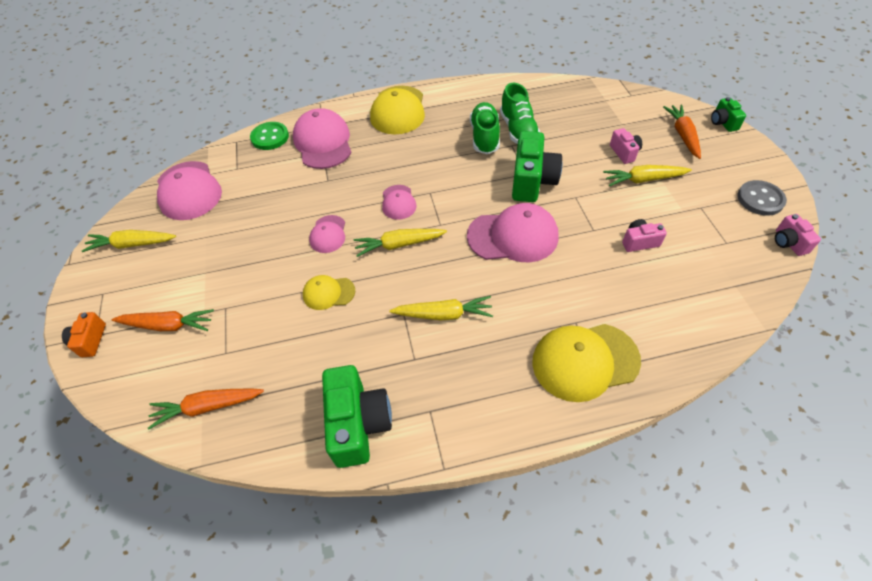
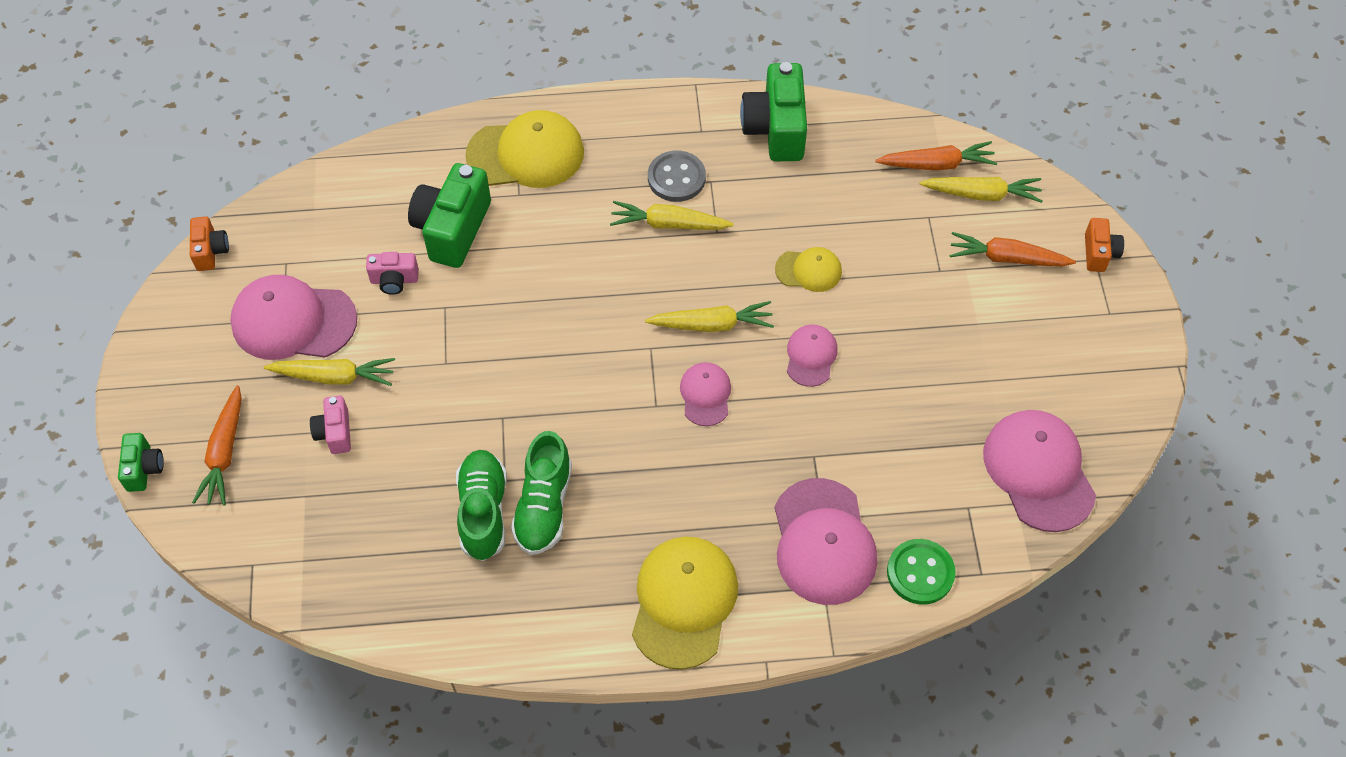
camera: 175 degrees left, 5 degrees up
(132, 244) = (1096, 383): yellow carrot -> yellow carrot (982, 194)
(513, 236) = (555, 313): pink cap -> pink cap (293, 321)
(532, 181) = (498, 401): green camera -> green camera (452, 229)
(760, 199) = (196, 318): grey button -> grey button (676, 178)
(788, 243) = (210, 251): pink camera -> orange camera

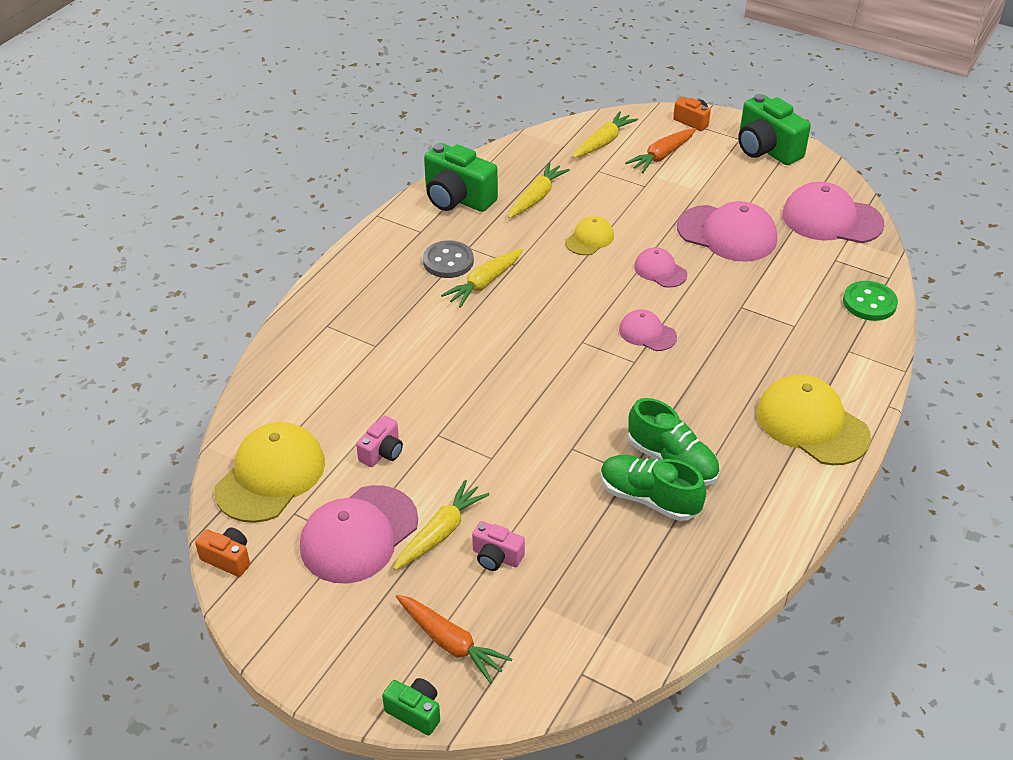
camera: 55 degrees left, 15 degrees down
(452, 229) = (368, 396): green camera -> green camera (766, 149)
(526, 154) = (342, 324): yellow cap -> yellow cap (271, 476)
(712, 324) = (591, 303): yellow carrot -> yellow carrot (536, 197)
(823, 542) = (813, 334): pink cap -> pink cap (727, 234)
(937, 164) = (561, 148): orange carrot -> none

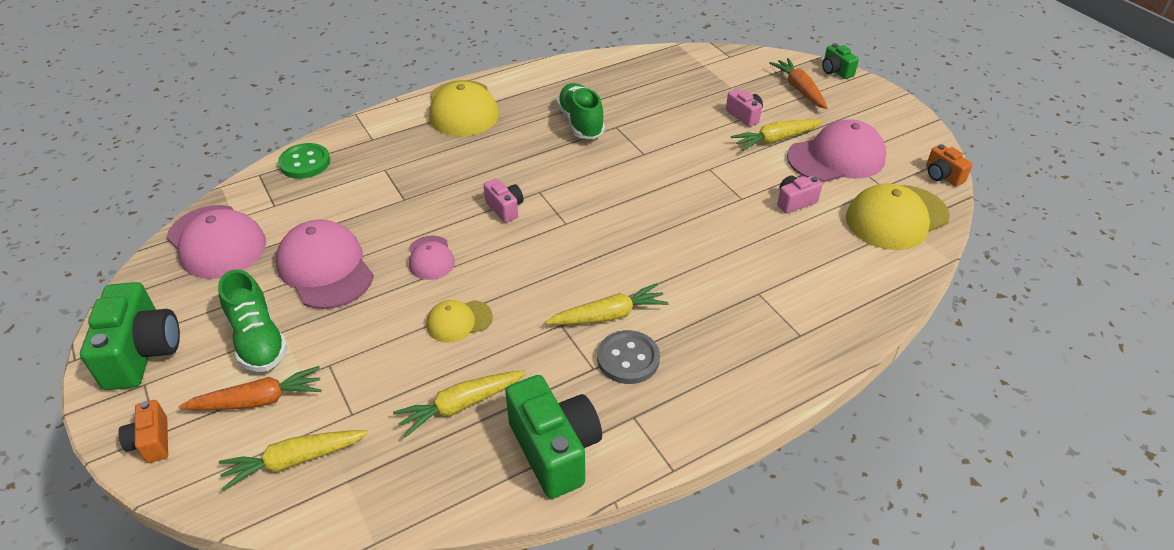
camera: 150 degrees left, 0 degrees up
(647, 333) = (505, 208): pink cap -> pink camera
(649, 498) = (617, 110): green shoe -> green shoe (258, 340)

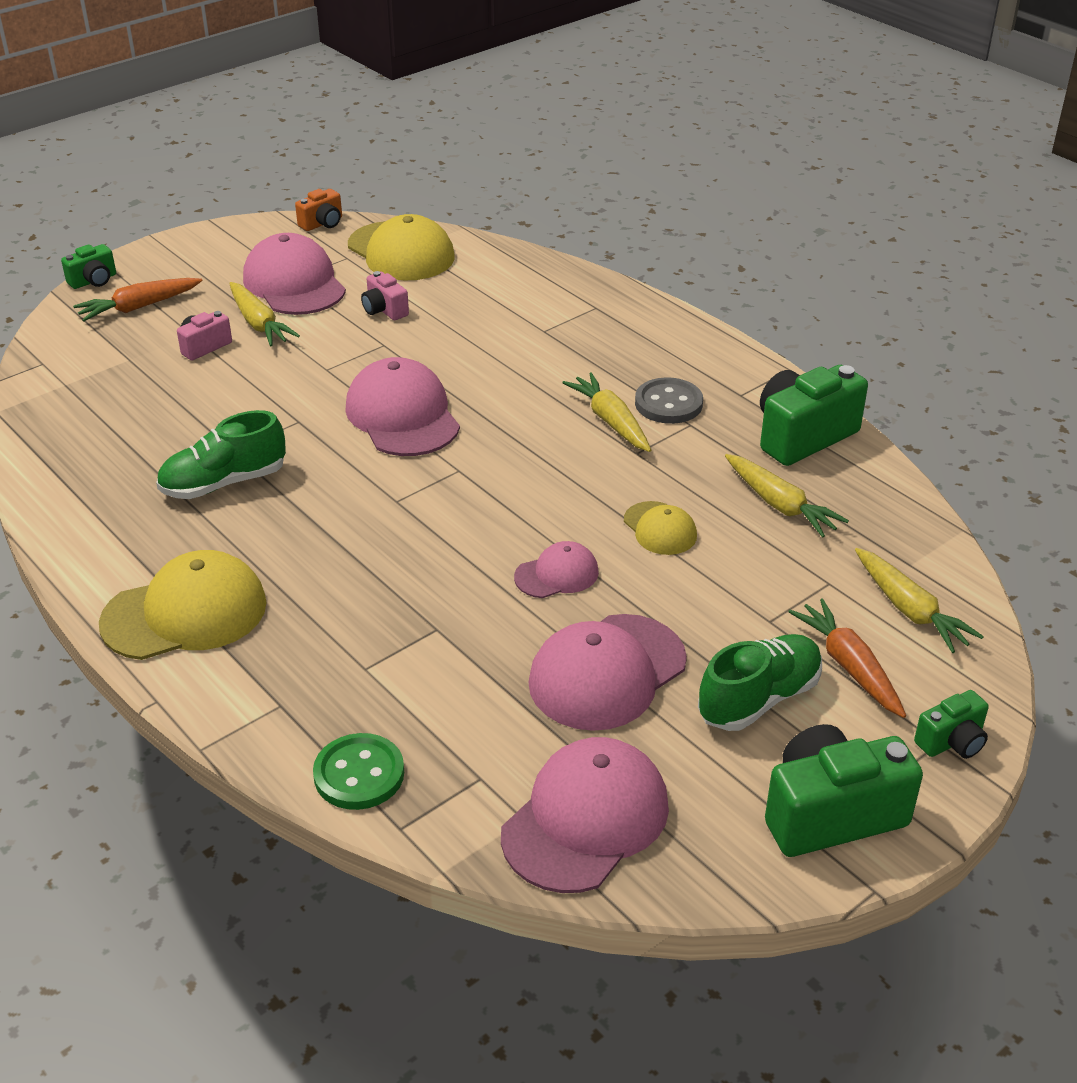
camera: 100 degrees left, 5 degrees down
(152, 442) = (952, 742): orange camera -> green camera
(505, 208) = (439, 525): pink camera -> none
(641, 201) = (402, 415): none -> pink cap

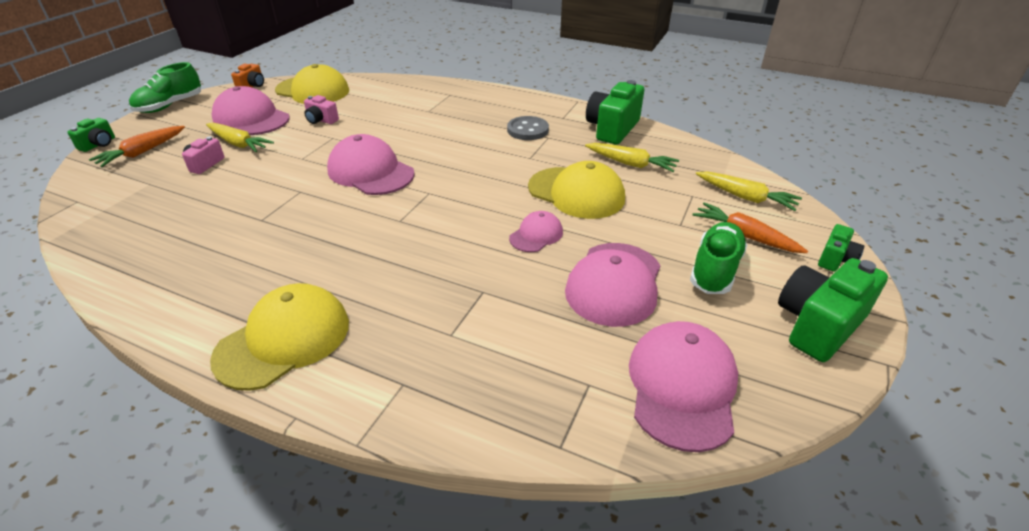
camera: 25 degrees left, 0 degrees up
(224, 483) = (266, 242): green shoe -> green shoe (170, 106)
(359, 774) = (499, 415): green button -> none
(610, 421) = (502, 146): yellow carrot -> none
(660, 529) = (576, 193): yellow cap -> yellow cap, size x1.84

